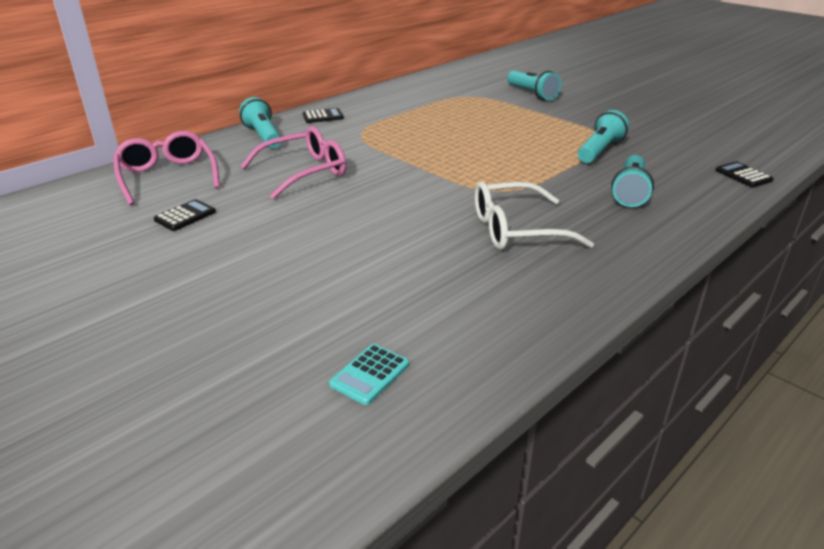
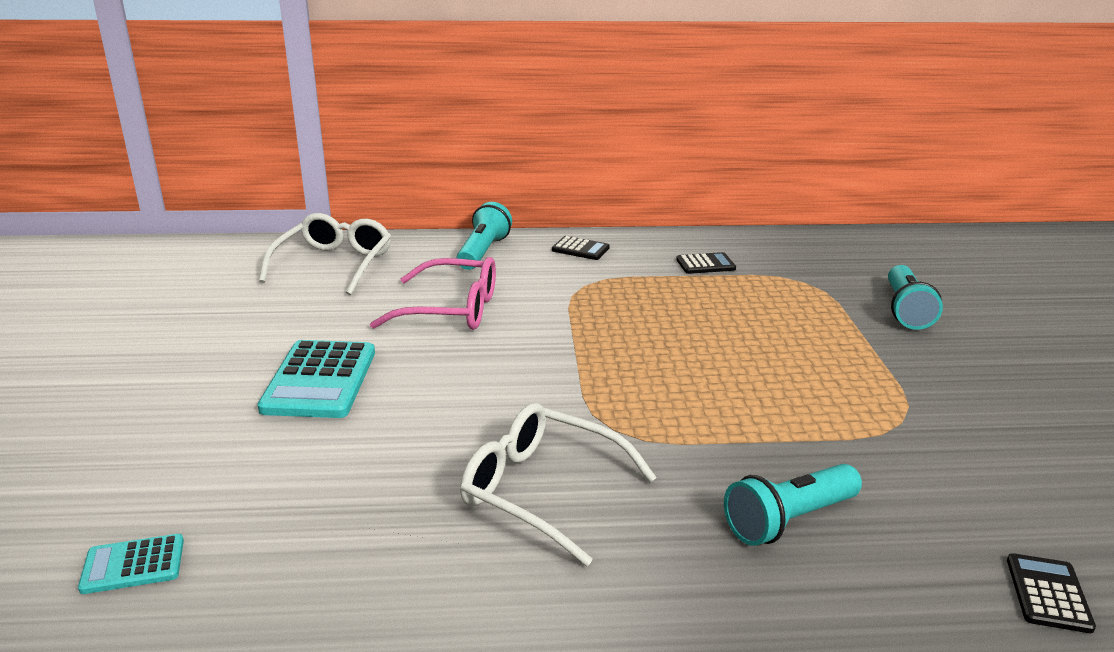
camera: 40 degrees right, 5 degrees down
(167, 176) = (334, 264): pink glasses -> white glasses
(185, 216) = (280, 313): black calculator -> black calculator (705, 264)
(293, 238) = (320, 380): none -> turquoise calculator
(599, 151) = (856, 437): turquoise flashlight -> none

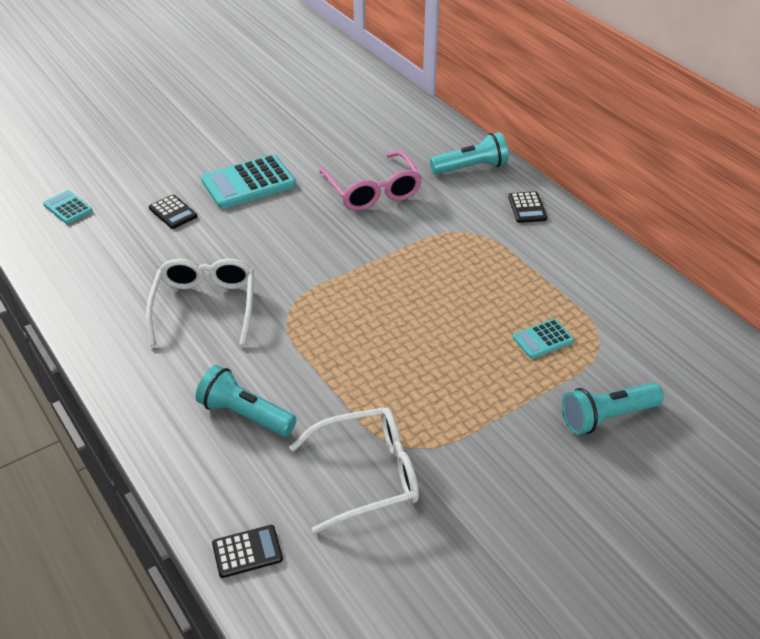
camera: 60 degrees right, 15 degrees up
(334, 264) = (387, 120): white glasses -> white glasses (368, 475)
(705, 264) = (572, 278): black calculator -> black calculator (173, 212)
(781, 303) = (543, 339): none -> turquoise calculator

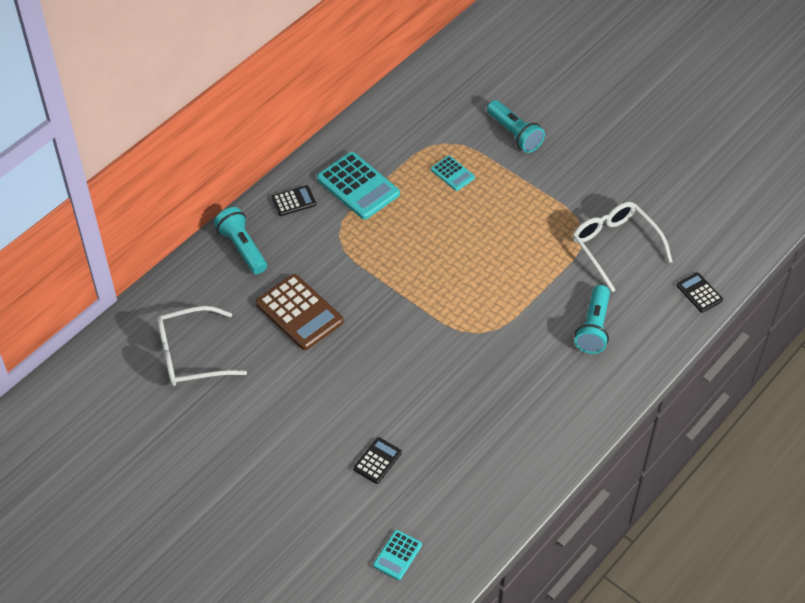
camera: 105 degrees left, 10 degrees up
(205, 306) = (493, 391): white glasses -> white glasses (190, 355)
(248, 183) = (313, 414): turquoise calculator -> turquoise calculator (358, 186)
(373, 191) = (299, 312): pink glasses -> brown calculator

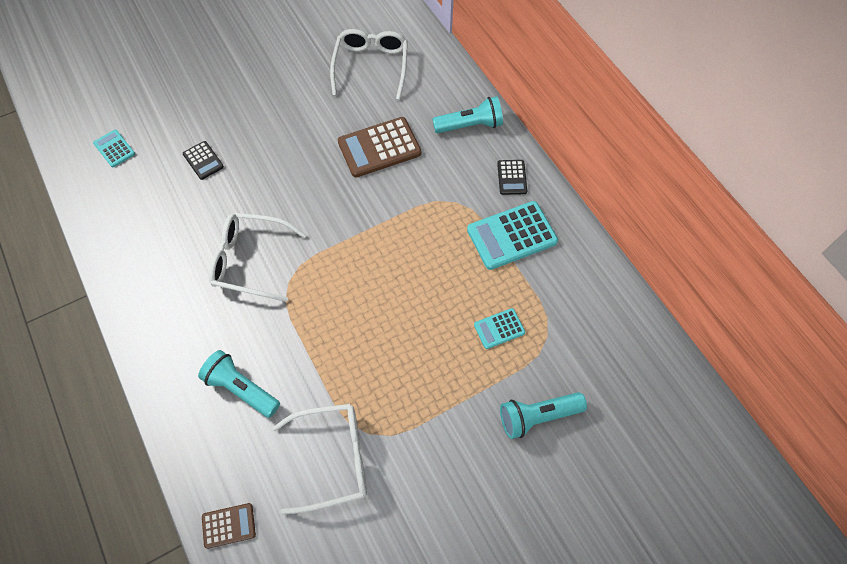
camera: 110 degrees right, 10 degrees up
(473, 371) = (250, 260): none -> white glasses
(699, 293) = (229, 525): black calculator -> brown calculator

